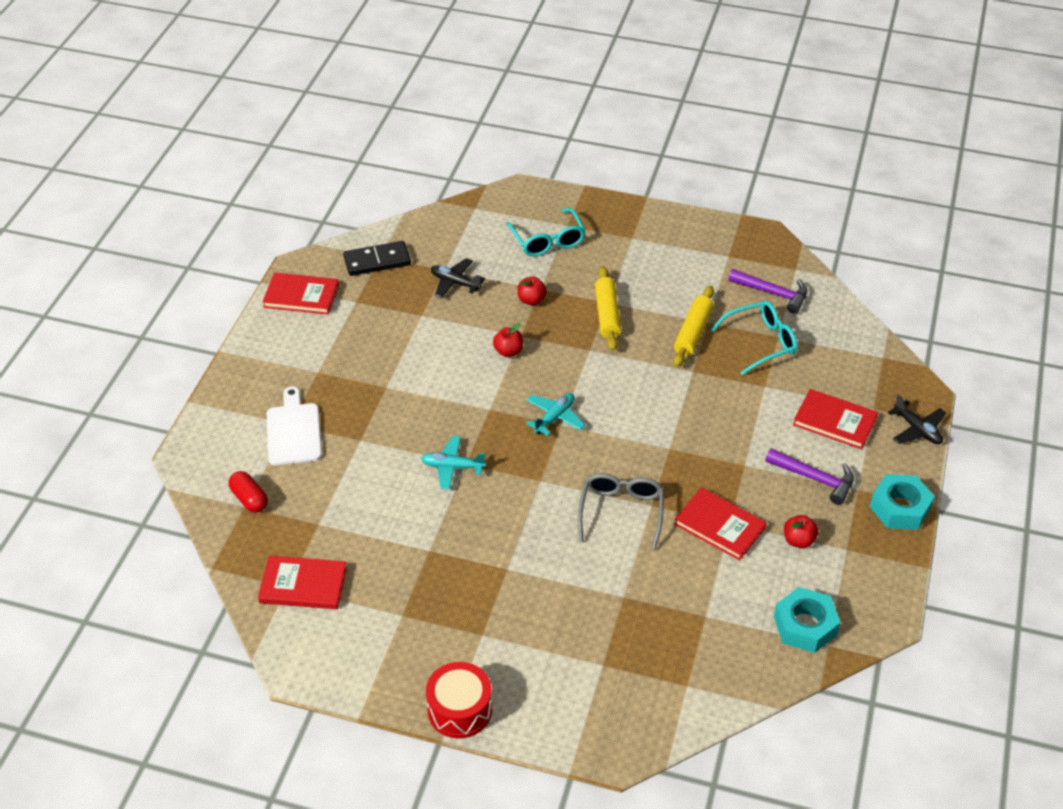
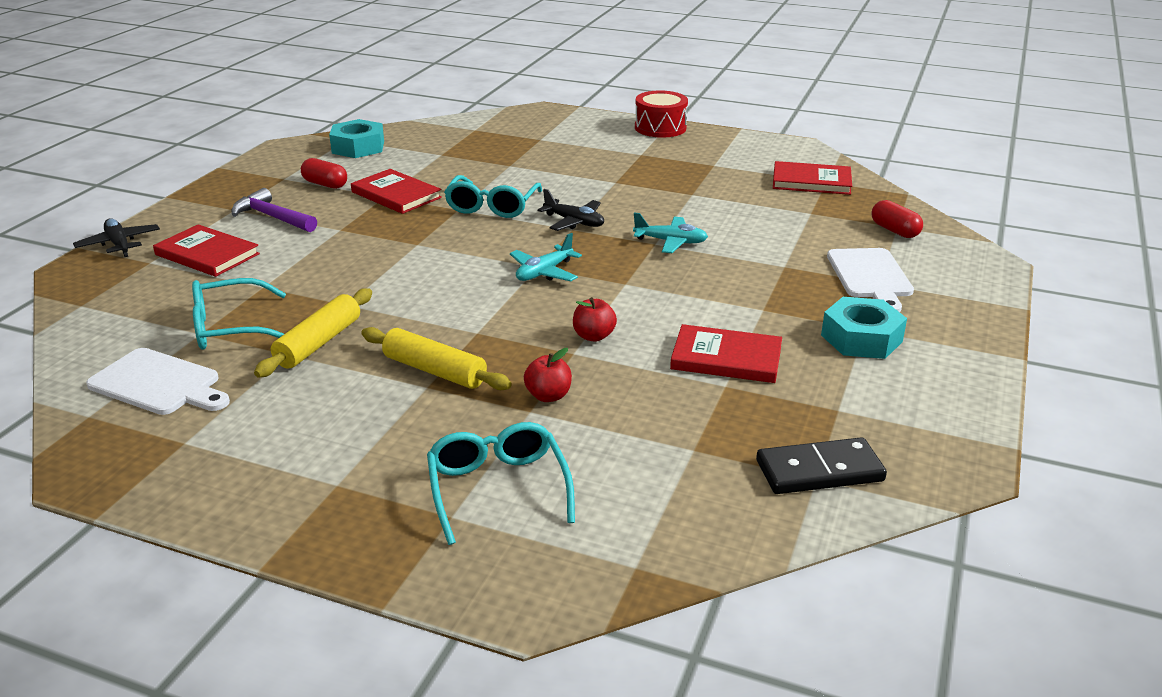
camera: 175 degrees left, 15 degrees down
(301, 296) = (934, 422): red book -> red book (726, 358)
(455, 283) = (674, 427): black plane -> black plane (574, 222)
(607, 315) = (435, 370): yellow rolling pin -> yellow rolling pin turned 60 degrees counterclockwise
(621, 512) = (492, 206): grey glasses -> turquoise glasses
(773, 293) = (158, 383): purple hammer -> white cutting board
(798, 540) = (325, 184): red apple -> red capsule
(900, 508) = (204, 197): turquoise nut -> turquoise nut (861, 338)

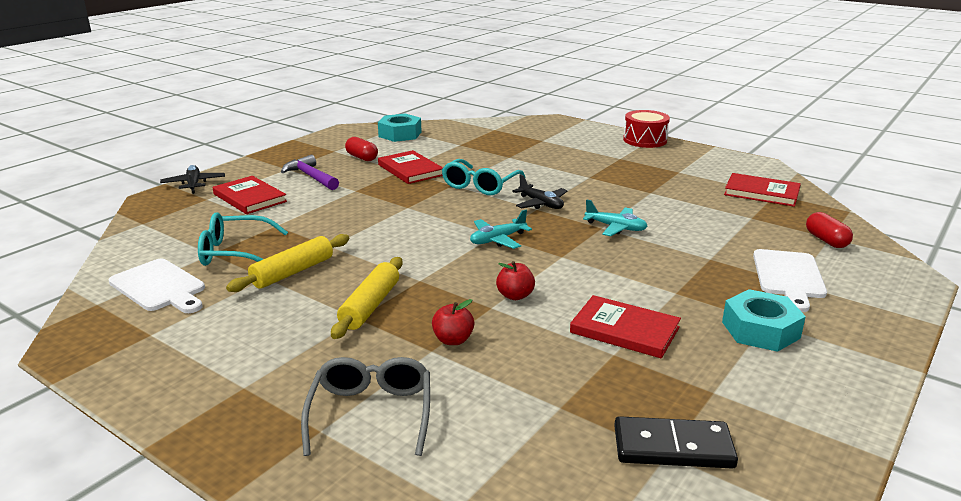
camera: 15 degrees right, 5 degrees down
(435, 370) = (370, 306): yellow rolling pin -> yellow rolling pin turned 60 degrees clockwise
(498, 489) = (371, 413): turquoise glasses -> grey glasses

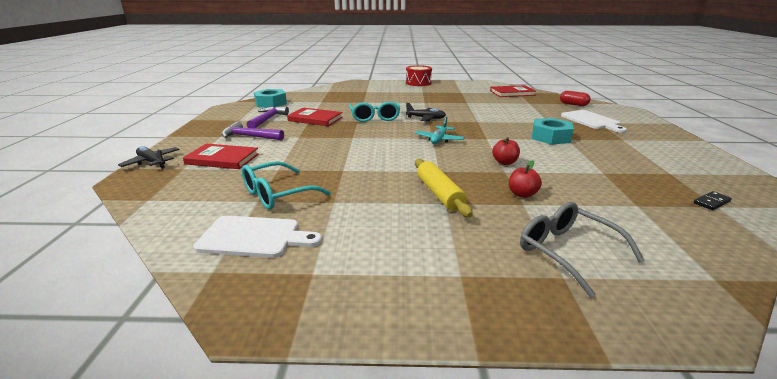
camera: 35 degrees left, 0 degrees up
(292, 272) = (347, 192): yellow rolling pin -> none
(362, 157) = (268, 119): red capsule -> purple hammer
(616, 228) = (484, 120): turquoise plane -> none
(624, 330) = (584, 161): red book -> none
(673, 447) = (711, 202): black domino -> black domino, size x0.51
(760, 330) = (628, 143): turquoise nut -> turquoise nut (550, 137)

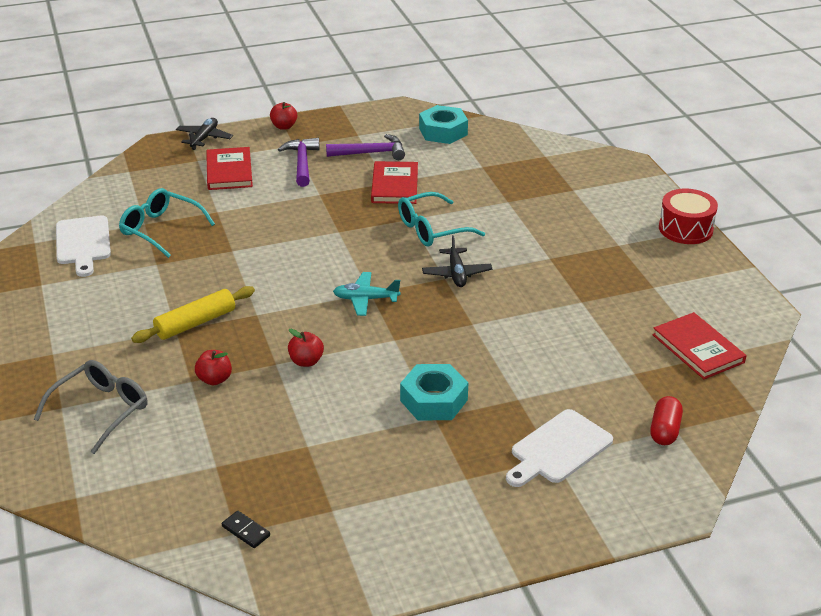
camera: 70 degrees right, 10 degrees up
(188, 136) = (284, 126): none -> red apple

